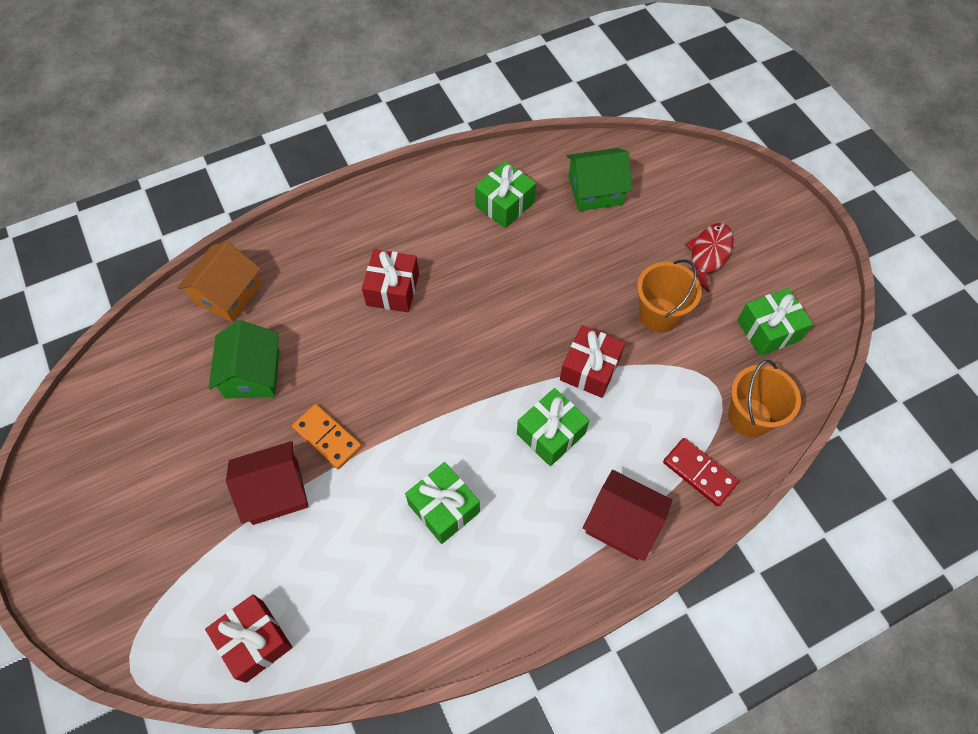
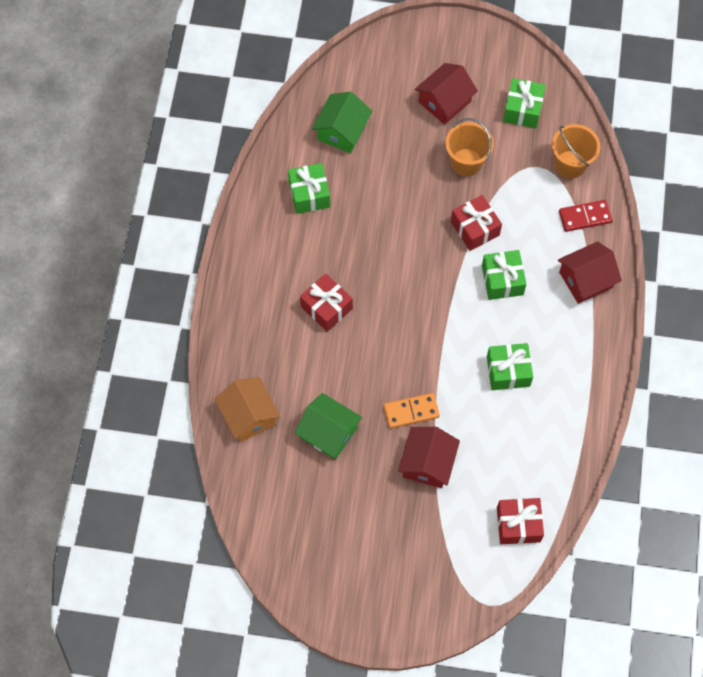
camera: 55 degrees left, 5 degrees up
(708, 255) = (444, 102): red fish -> red house

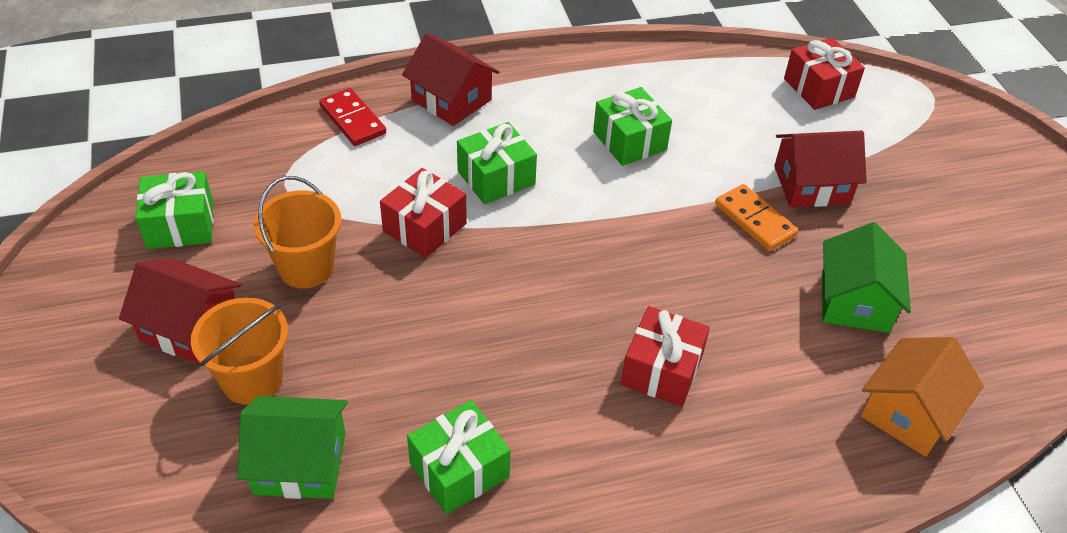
camera: 115 degrees left, 20 degrees down
(570, 164) = (268, 152): orange bucket -> orange bucket (252, 379)

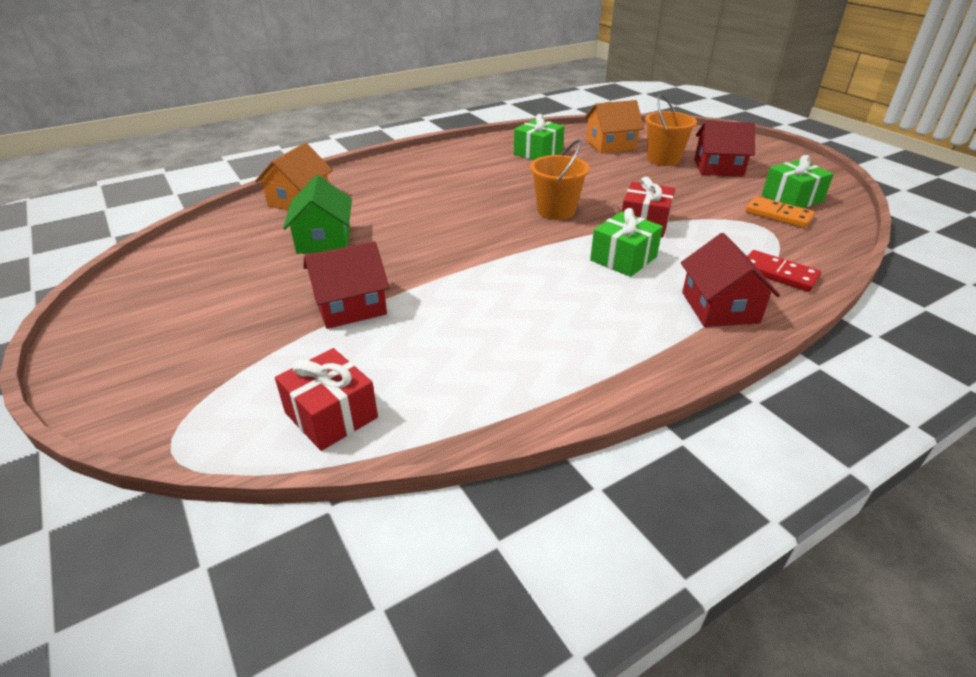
camera: 165 degrees right, 10 degrees down
(300, 463) = (610, 145): green house -> orange house
(306, 267) = (692, 195): orange bucket -> orange bucket (556, 211)
(451, 100) = (719, 307): red house -> red house turned 60 degrees clockwise
(629, 141) = (531, 307): green gift -> none
(662, 370) = (451, 193): red gift -> none
(755, 220) = (401, 271): orange domino -> orange domino (778, 215)

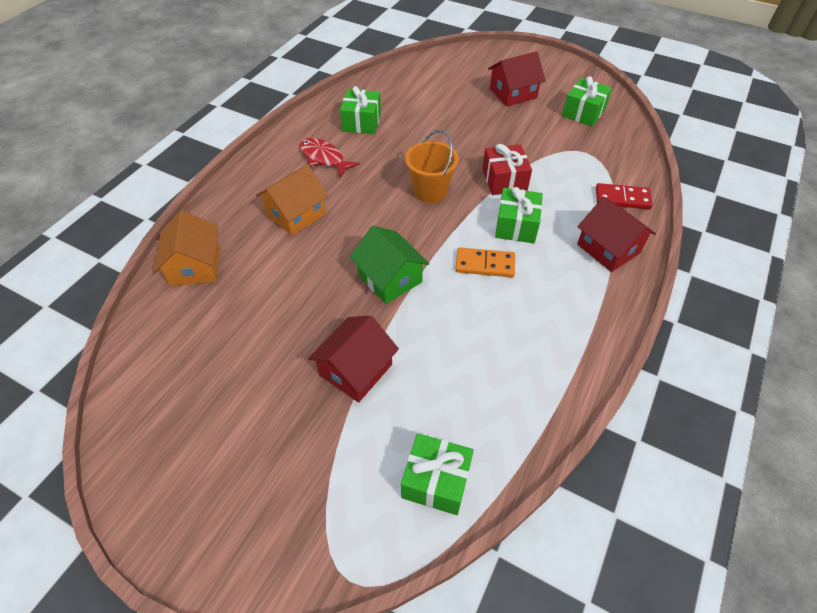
camera: 30 degrees left, 15 degrees up
(324, 239) = (265, 305): green house -> green house (390, 278)
(331, 415) = (436, 481): red gift -> green gift
(478, 166) = (324, 158): none -> red fish
(610, 145) = (413, 91): orange house -> orange house (296, 214)
(663, 159) = (467, 96): orange bucket -> none
(778, 215) = (585, 135): orange domino -> orange domino (485, 264)

